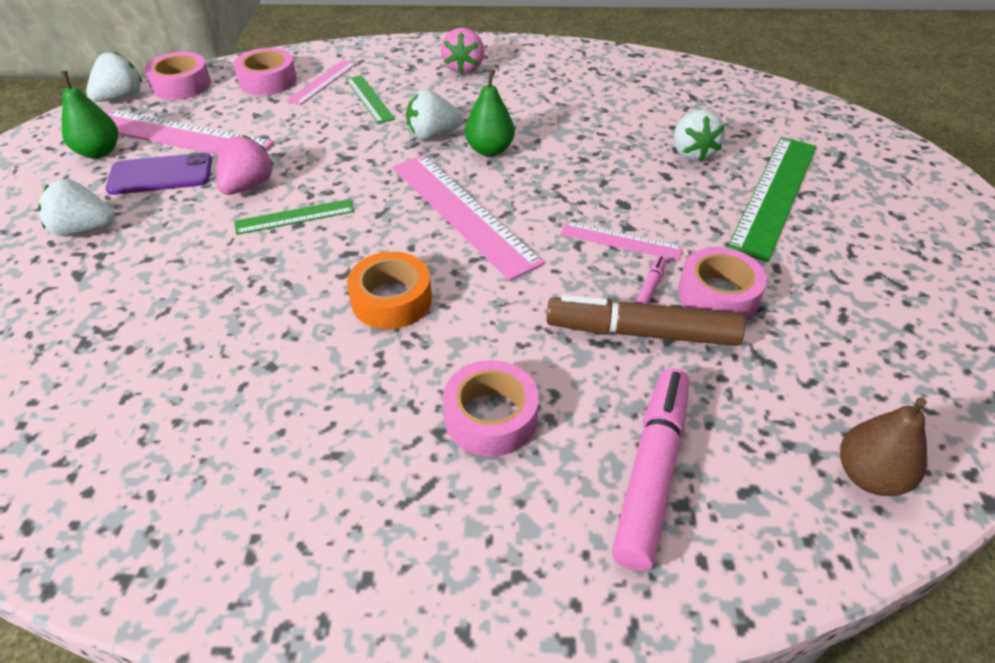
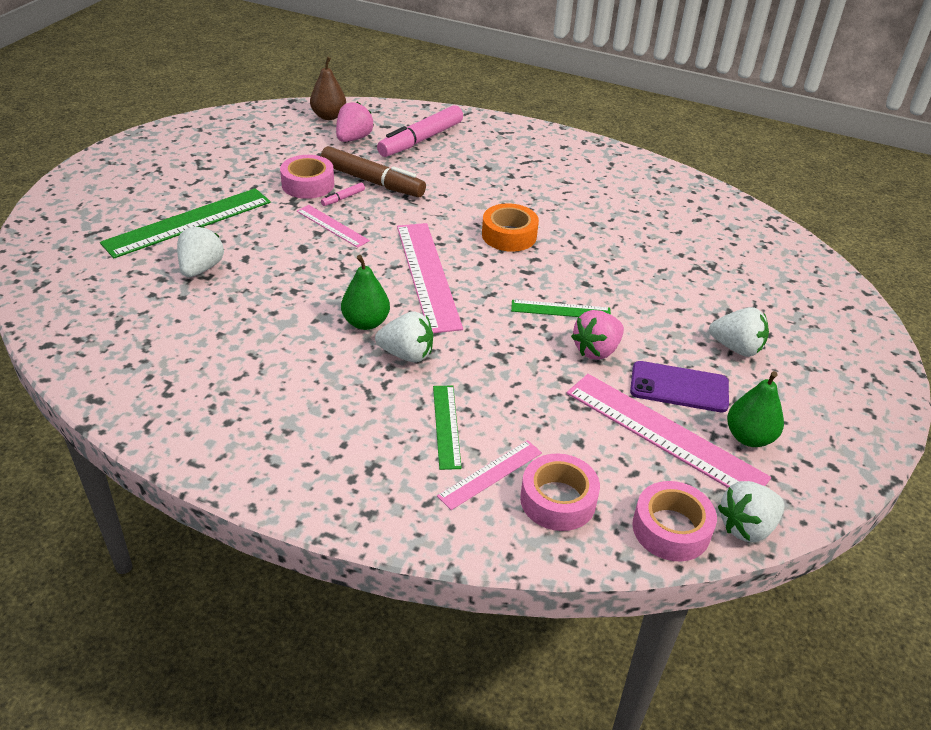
camera: 160 degrees left, 5 degrees down
(464, 68) = (310, 442): pink strawberry -> pink strawberry (353, 138)
(491, 417) = (481, 173): pink tape -> none

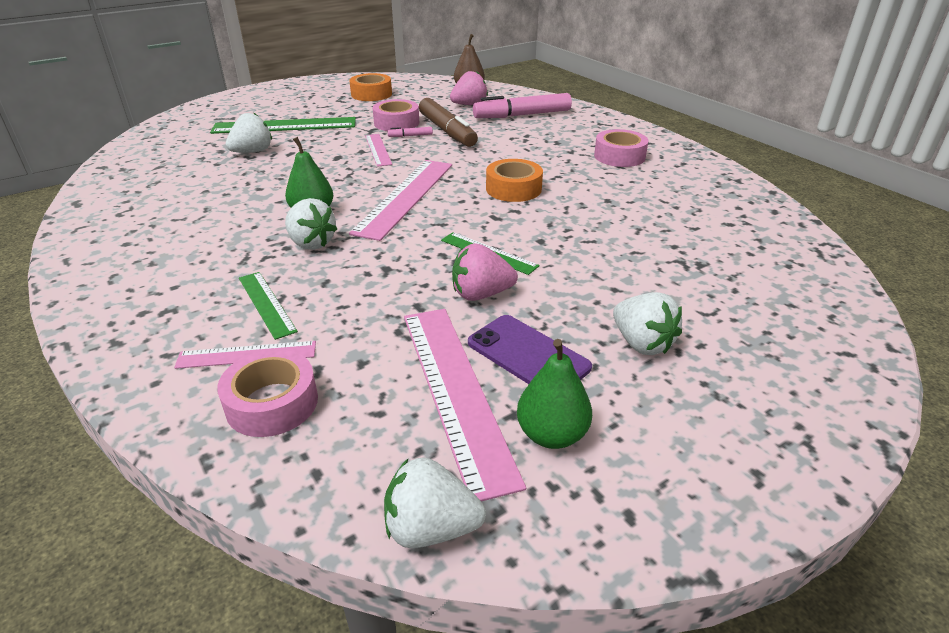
camera: 35 degrees right, 5 degrees down
(228, 149) = (371, 94): none -> orange tape
(446, 426) = (267, 304): green ruler -> green ruler turned 60 degrees counterclockwise
(671, 529) = (343, 485): pink tape -> pink tape (619, 156)

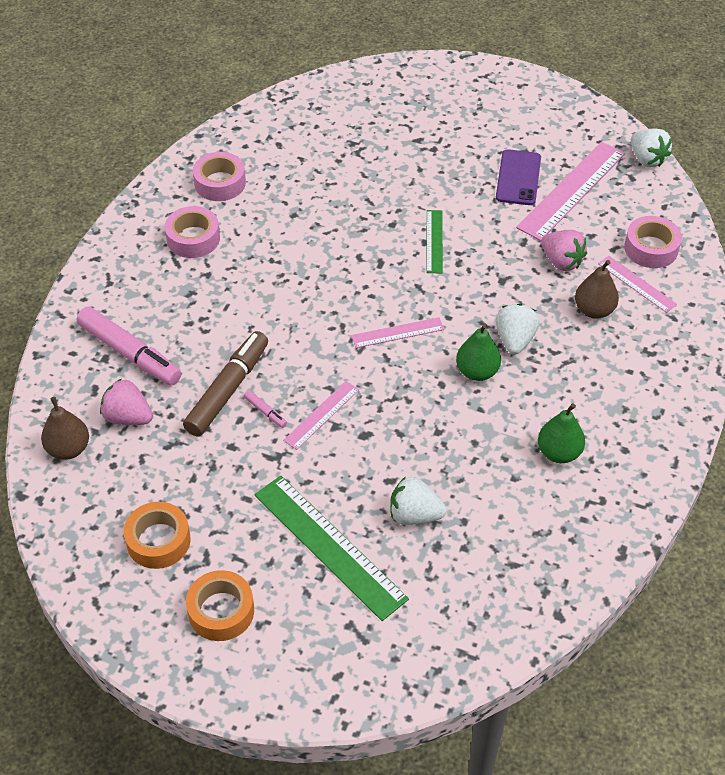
camera: 125 degrees left, 15 degrees up
(267, 304) = (594, 310): green ruler -> brown pear
(396, 123) = (238, 447): pink tape -> pink tape (220, 183)
(405, 197) = (397, 333): pink ruler -> pink ruler, size x0.53
(481, 294) = (484, 221): pink strawberry -> pink strawberry (561, 261)
(513, 189) = (322, 275): orange tape -> orange tape (221, 611)
(551, 434) = (563, 147): green pear -> green pear (559, 452)
(641, 343) = (464, 142): white strawberry -> none

